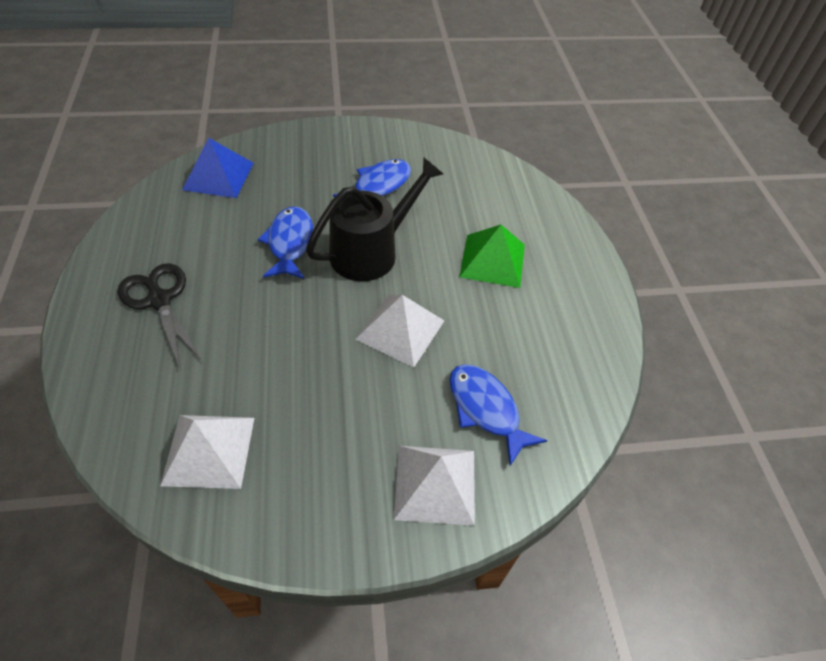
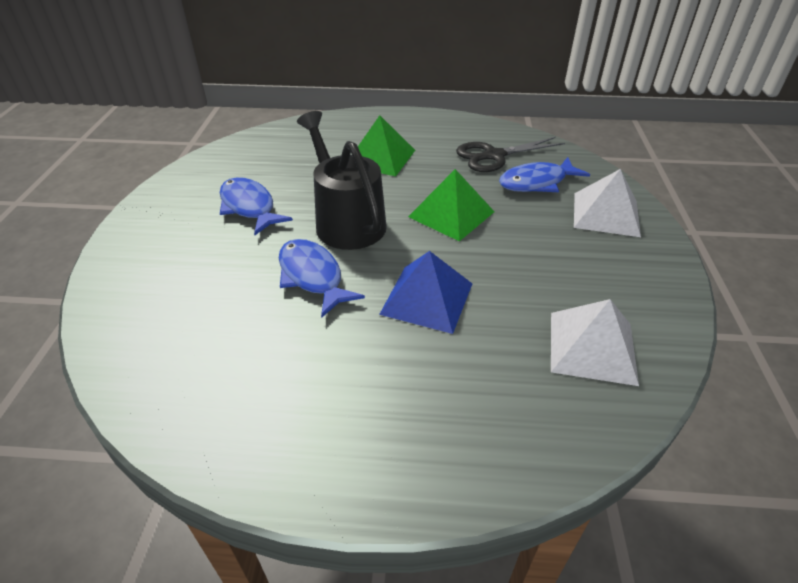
camera: 75 degrees left, 10 degrees down
(159, 300) = (375, 397): black scissors -> black scissors (494, 156)
(218, 176) = (151, 338): blue pyramid -> blue pyramid (427, 298)
(290, 243) = (312, 276): blue fish -> blue fish turned 45 degrees clockwise
(400, 330) = (451, 214): white pyramid -> green pyramid

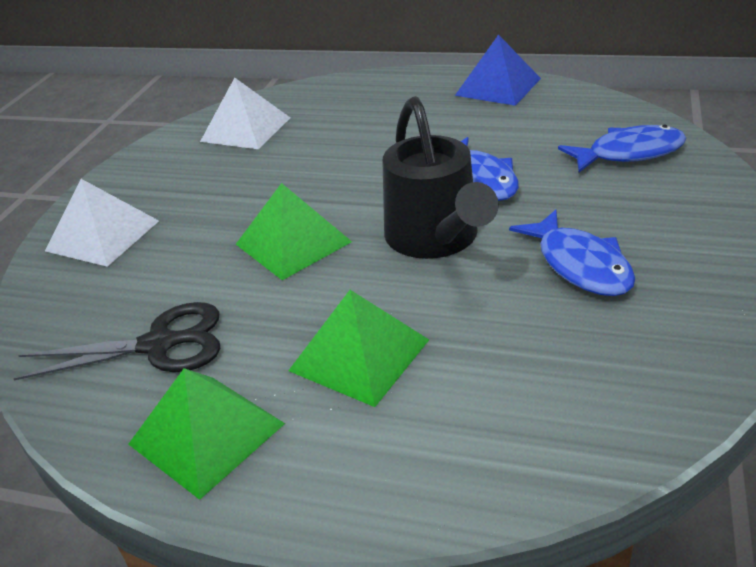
camera: 165 degrees left, 5 degrees down
(427, 298) = (364, 160): blue pyramid -> blue pyramid (498, 87)
(440, 129) = (206, 433): none -> green pyramid
(536, 182) = (140, 286): blue fish -> blue fish (629, 153)

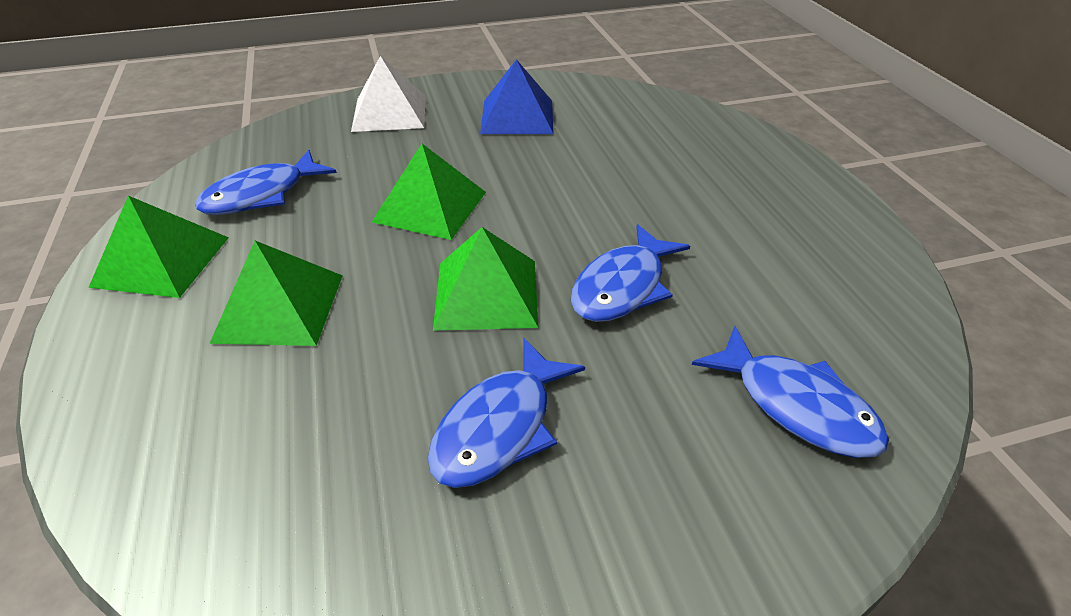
camera: 55 degrees right, 5 degrees up
(158, 345) = (261, 195): black scissors -> blue fish
(246, 129) = (596, 110): white pyramid -> none
(436, 239) = (486, 293): black watering can -> green pyramid
(498, 87) = (848, 234): blue pyramid -> blue pyramid (517, 116)

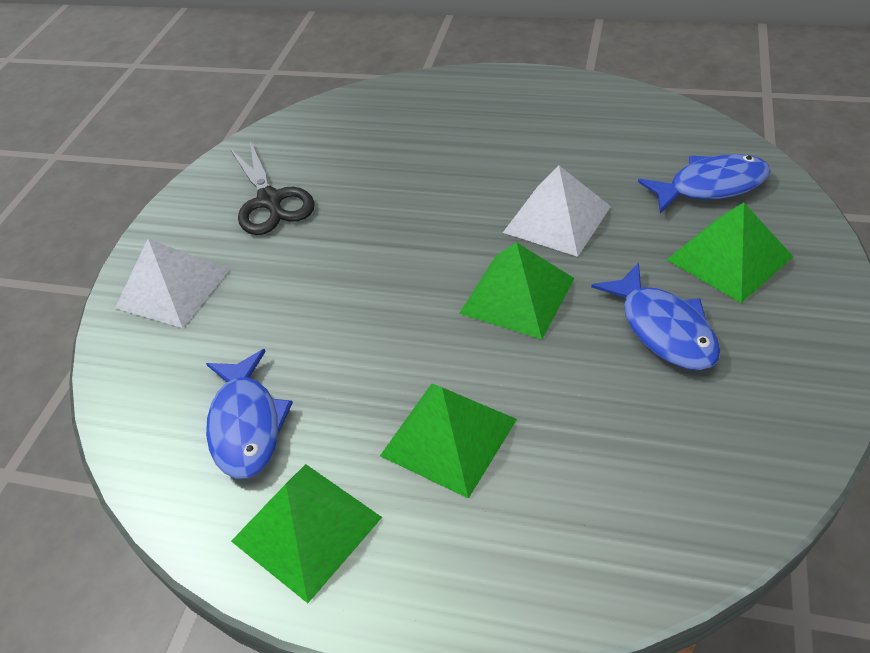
camera: 55 degrees left, 5 degrees up
(430, 206) = (370, 299): green pyramid -> green pyramid (729, 258)
(517, 116) = (270, 201): blue pyramid -> black scissors
(622, 287) = (557, 219): blue fish -> white pyramid

